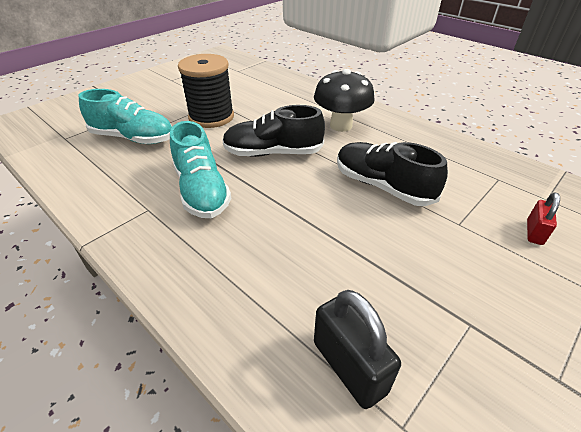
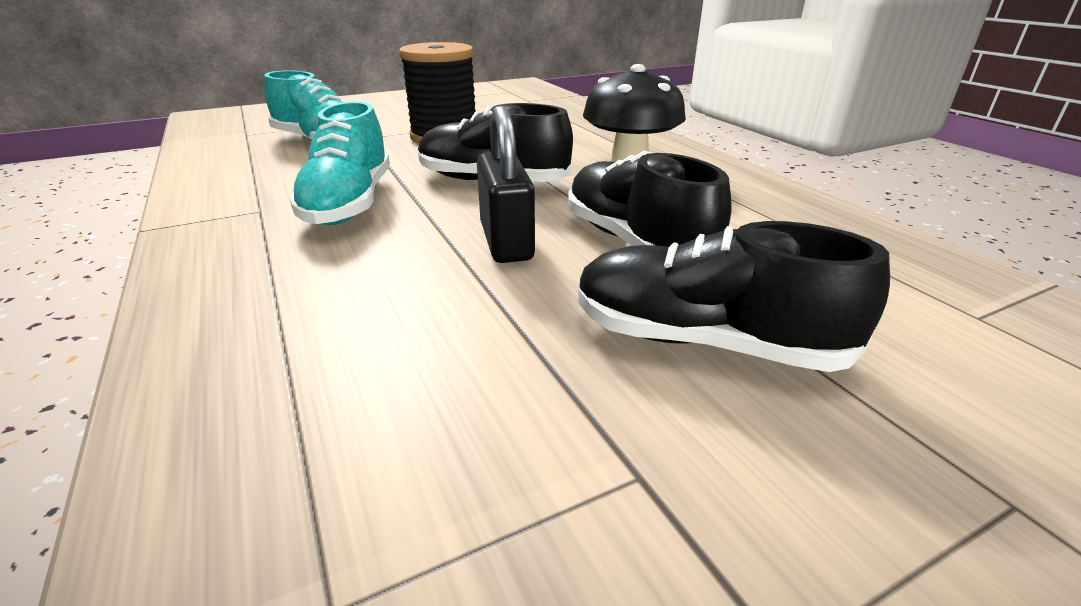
camera: 20 degrees right, 10 degrees down
(349, 366) = (333, 471): black padlock -> black padlock (506, 241)
(452, 244) = (704, 341): none -> black shoe
(534, 232) = (910, 361): red padlock -> none

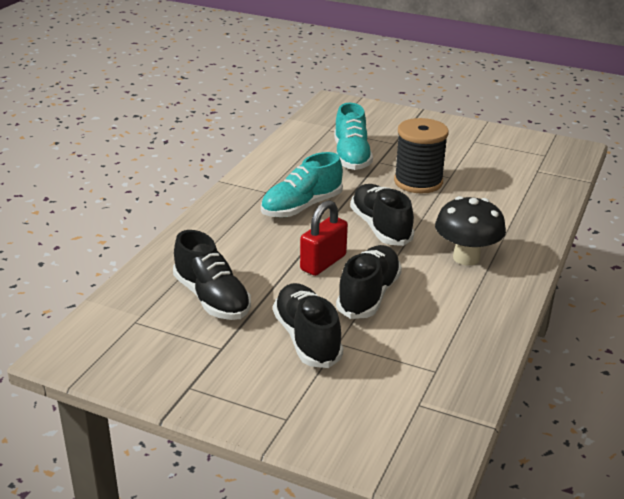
camera: 50 degrees right, 0 degrees up
(438, 396) = (212, 298): none -> black shoe
(506, 241) = (323, 263): black padlock -> red padlock

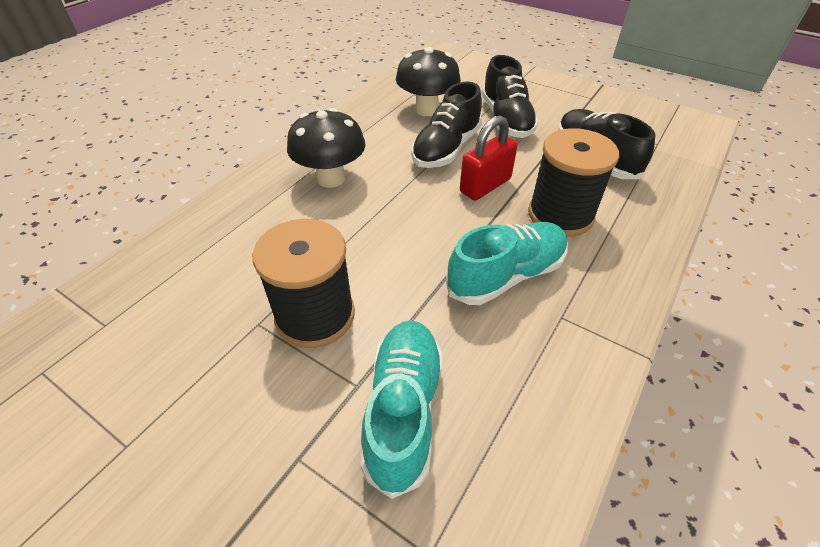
camera: 170 degrees left, 15 degrees up
(257, 245) = (560, 215): none -> black spool
(380, 227) = (408, 228): black shoe -> none
(407, 345) = (427, 110): none -> black mushroom

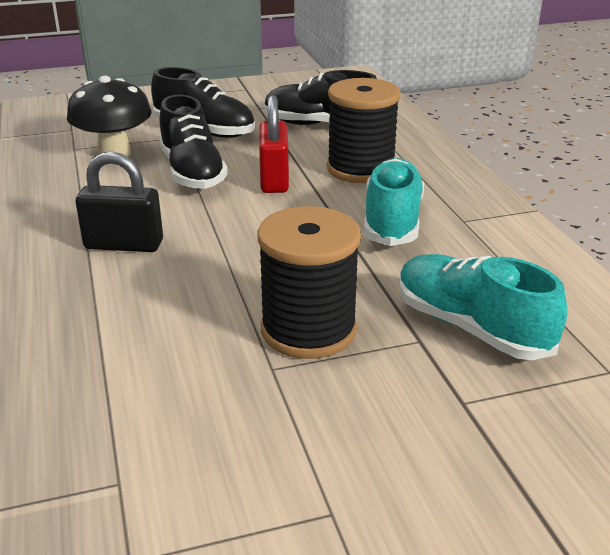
camera: 50 degrees left, 15 degrees down
(331, 178) = (124, 245): black mushroom -> black padlock

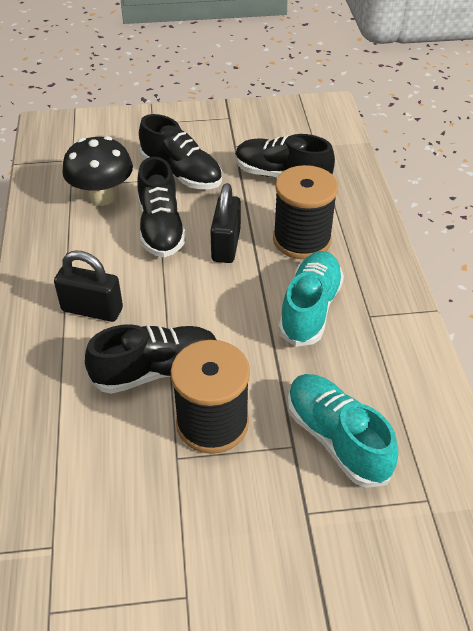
camera: 10 degrees right, 15 degrees up
(221, 290) = (156, 370): none -> black shoe
(274, 180) = (226, 245): red padlock -> black padlock

